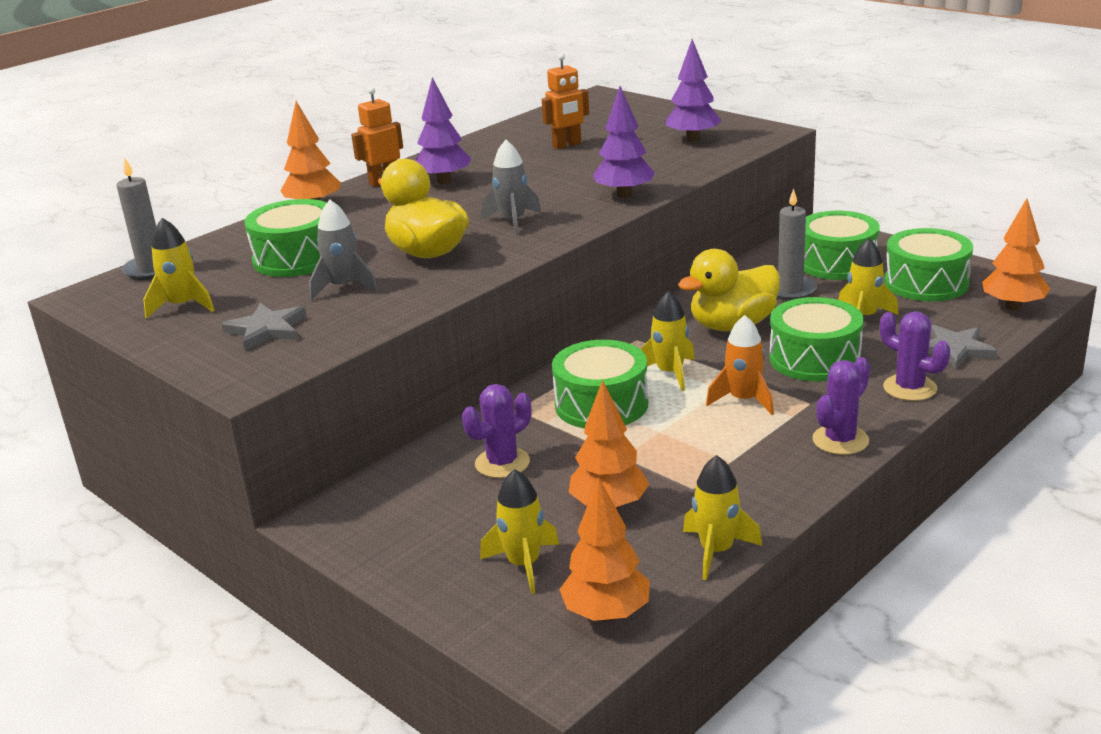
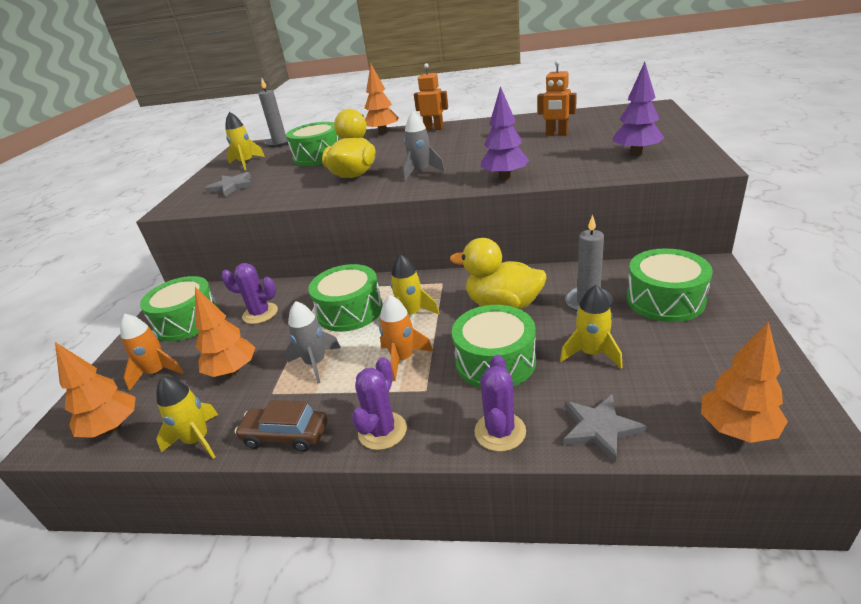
camera: 55 degrees right, 5 degrees up
(344, 287) = (293, 178): grey rocket -> grey rocket (316, 363)
(444, 181) = (454, 137): purple tree -> none
(523, 564) = (157, 372): yellow rocket -> orange rocket
(780, 494) = (285, 435): none -> brown car
(840, 440) = (382, 431): purple cactus -> purple cactus turned 75 degrees counterclockwise
(926, 283) = (701, 357): green drum -> green drum (187, 321)

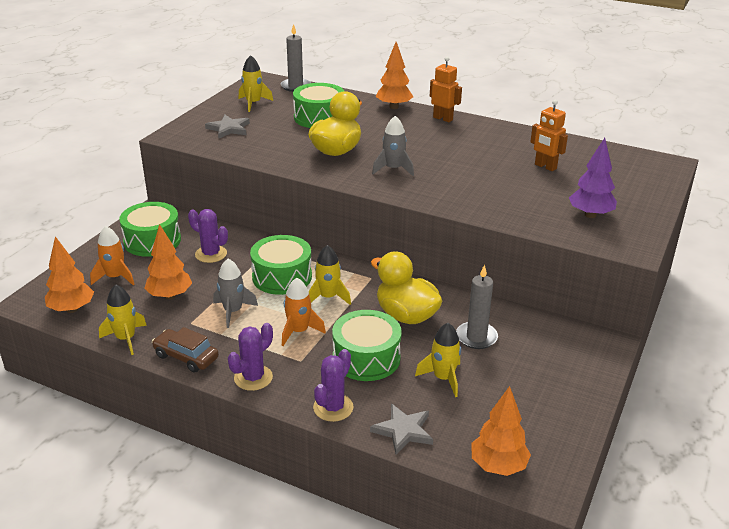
camera: 15 degrees right, 0 degrees up
(505, 177) = (457, 201): purple tree -> none
(665, 300) = (540, 358): green drum -> none

